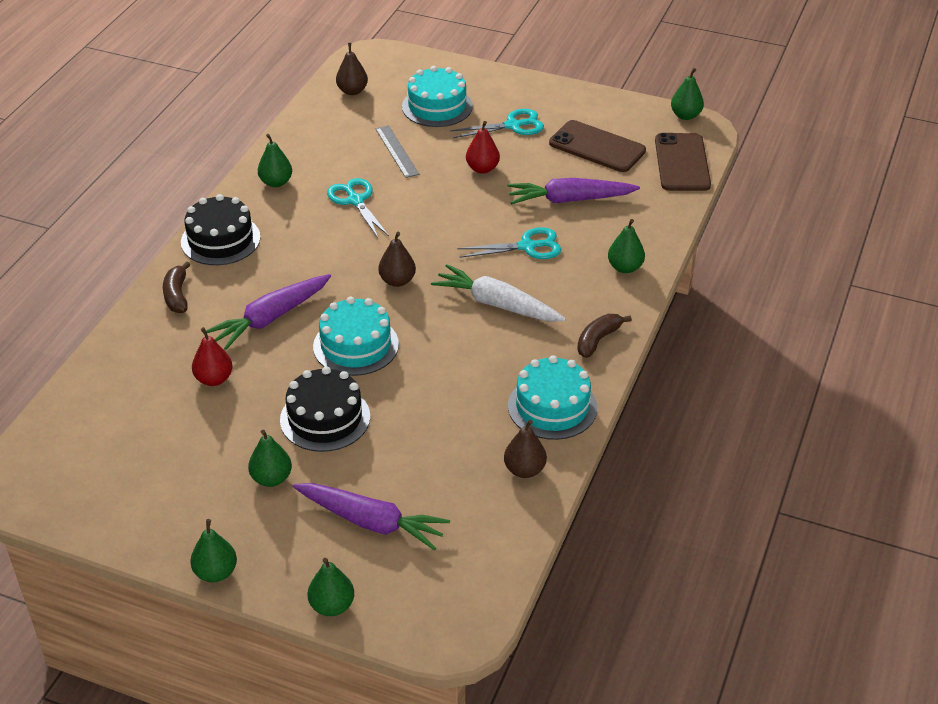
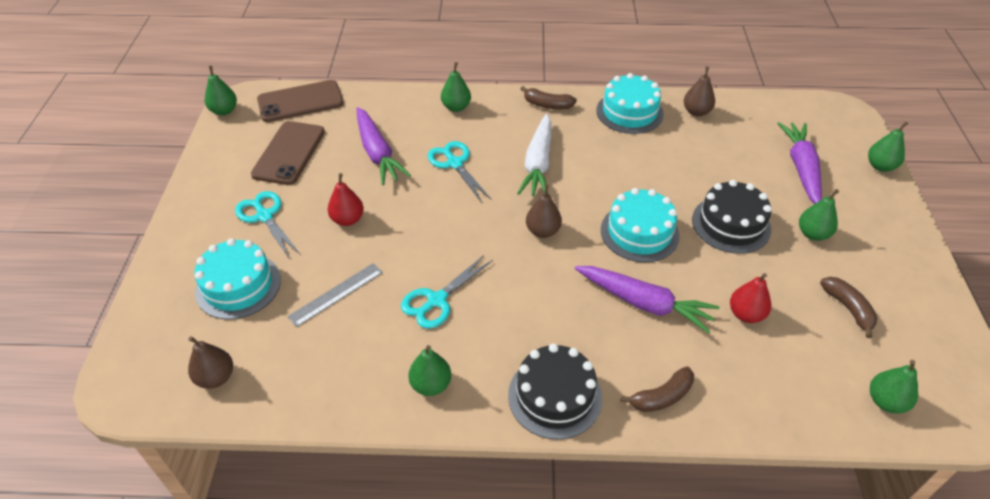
camera: 110 degrees left, 5 degrees up
(169, 455) = (848, 308): none -> brown banana
(216, 572) = (916, 233): green pear -> green pear (885, 401)

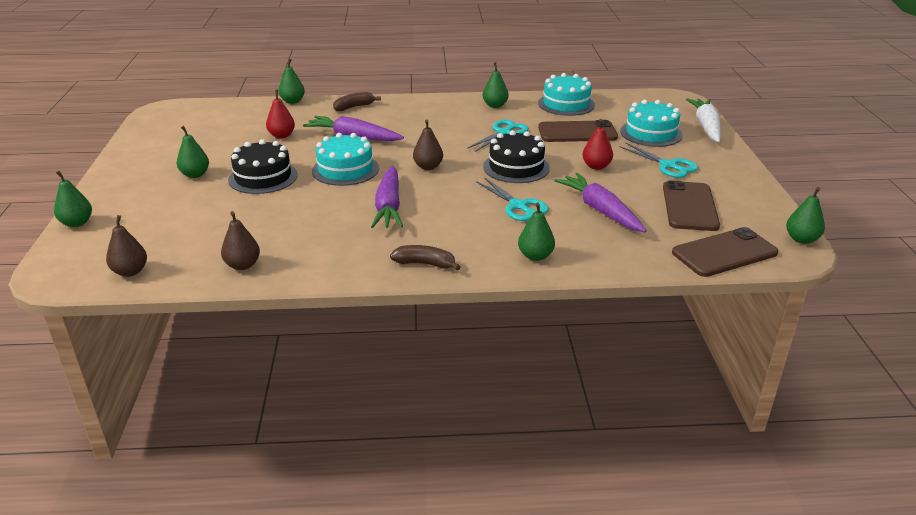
camera: 175 degrees right, 15 degrees down
(216, 377) = (627, 103): brown pear -> brown pear (130, 272)
(336, 294) = (577, 132): grey ruler -> brown phone
(538, 163) = (434, 210): white carrot -> white carrot (706, 126)
(554, 396) = (419, 105): black cake -> black cake (516, 167)
(629, 112) = (325, 261): turquoise cake -> turquoise cake (566, 104)
(801, 169) = (163, 217): purple carrot -> purple carrot (389, 206)
(848, 308) = (204, 140): brown banana -> none
(885, 401) = (216, 110): green pear -> green pear (292, 101)

